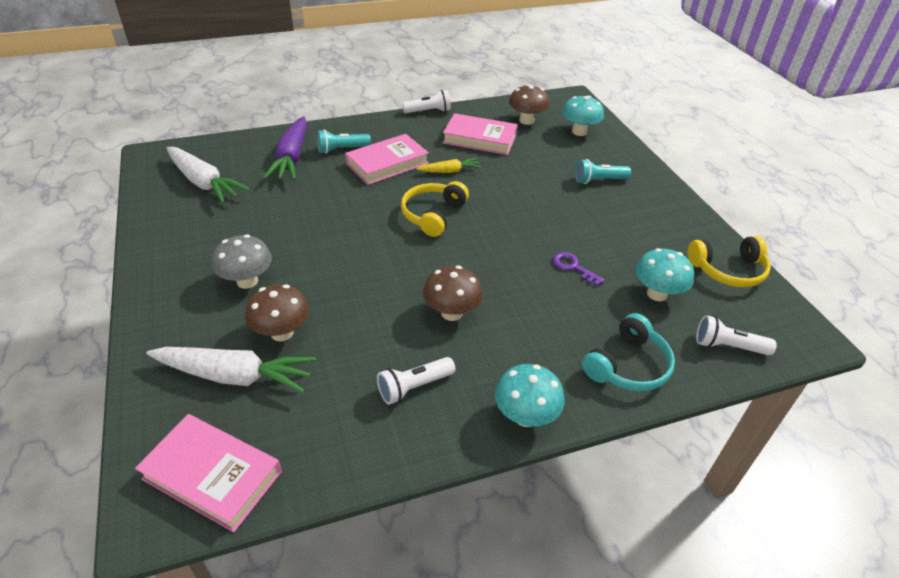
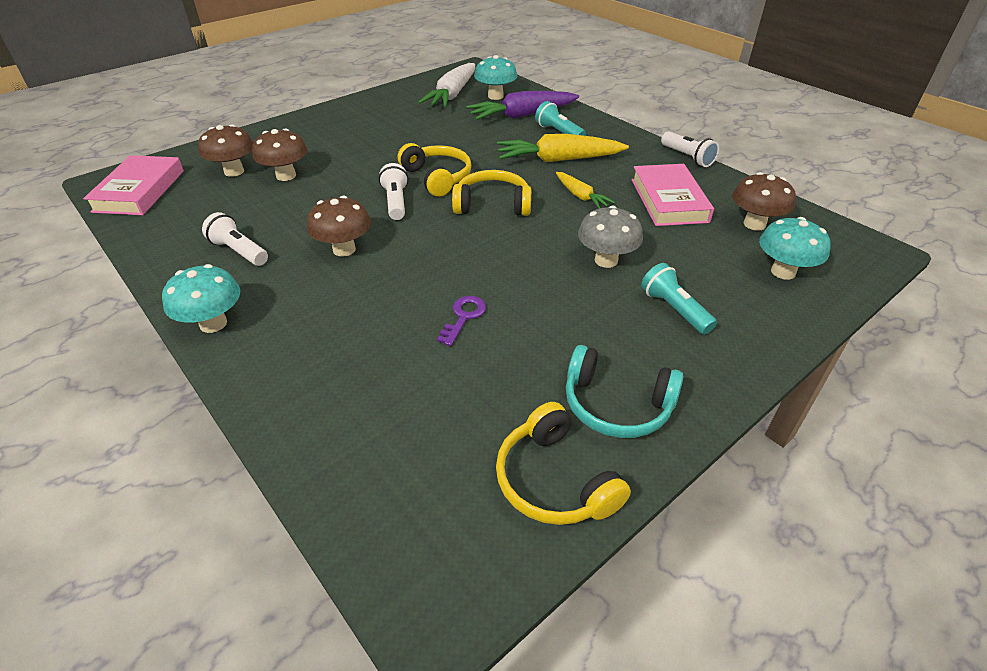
camera: 70 degrees right, 0 degrees up
(235, 376) = (234, 171): white carrot -> brown mushroom
(247, 281) = (340, 146): grey mushroom -> grey mushroom (606, 260)
(367, 232) = (437, 177): none -> yellow headphones
(387, 164) = (558, 160): pink book -> yellow carrot
(628, 365) = (305, 390): turquoise headphones -> turquoise headphones (616, 405)
(657, 294) = (452, 401): turquoise mushroom -> turquoise mushroom (495, 96)
(728, 346) = (373, 491): white flashlight -> white flashlight (396, 202)

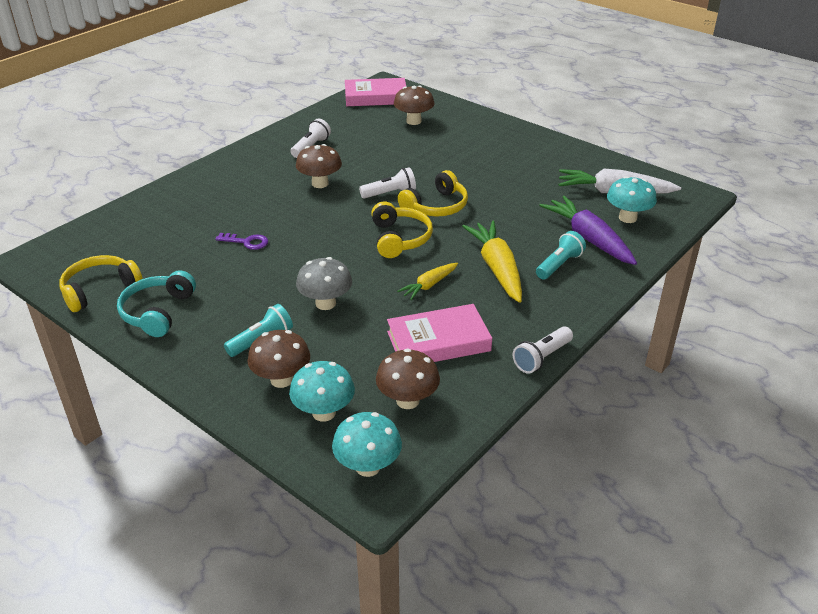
camera: 80 degrees right, 5 degrees down
(213, 323) = (236, 156): turquoise mushroom -> turquoise mushroom (368, 466)
(286, 176) = (415, 142): brown mushroom -> brown mushroom (281, 379)

